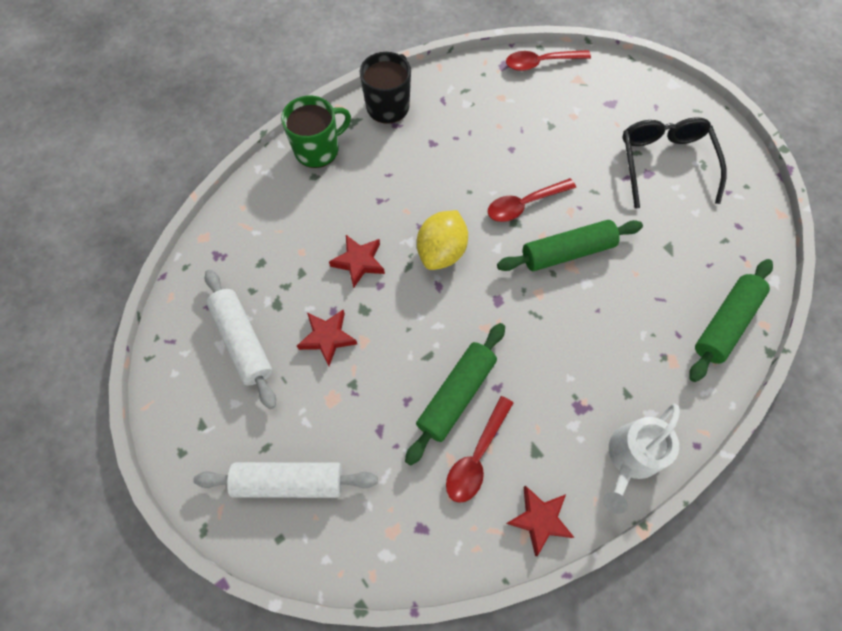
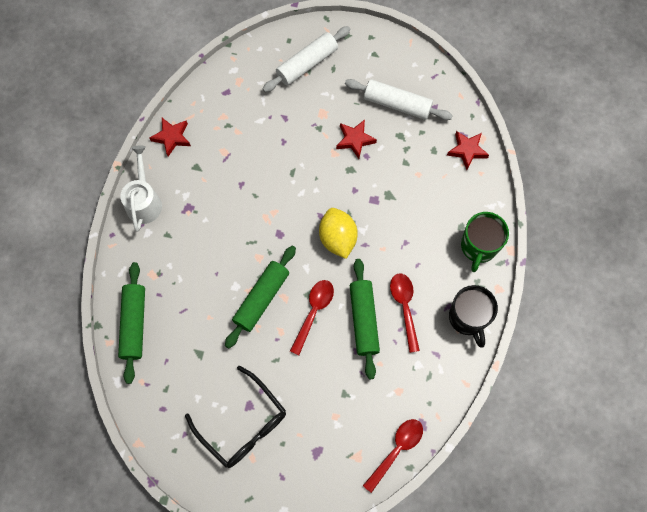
camera: 140 degrees right, 5 degrees up
(359, 262) = (379, 194): red star -> red star (467, 150)
(456, 395) = (260, 164): green rolling pin -> green rolling pin (363, 320)
(476, 457) = (225, 142): red spoon -> red spoon (404, 307)

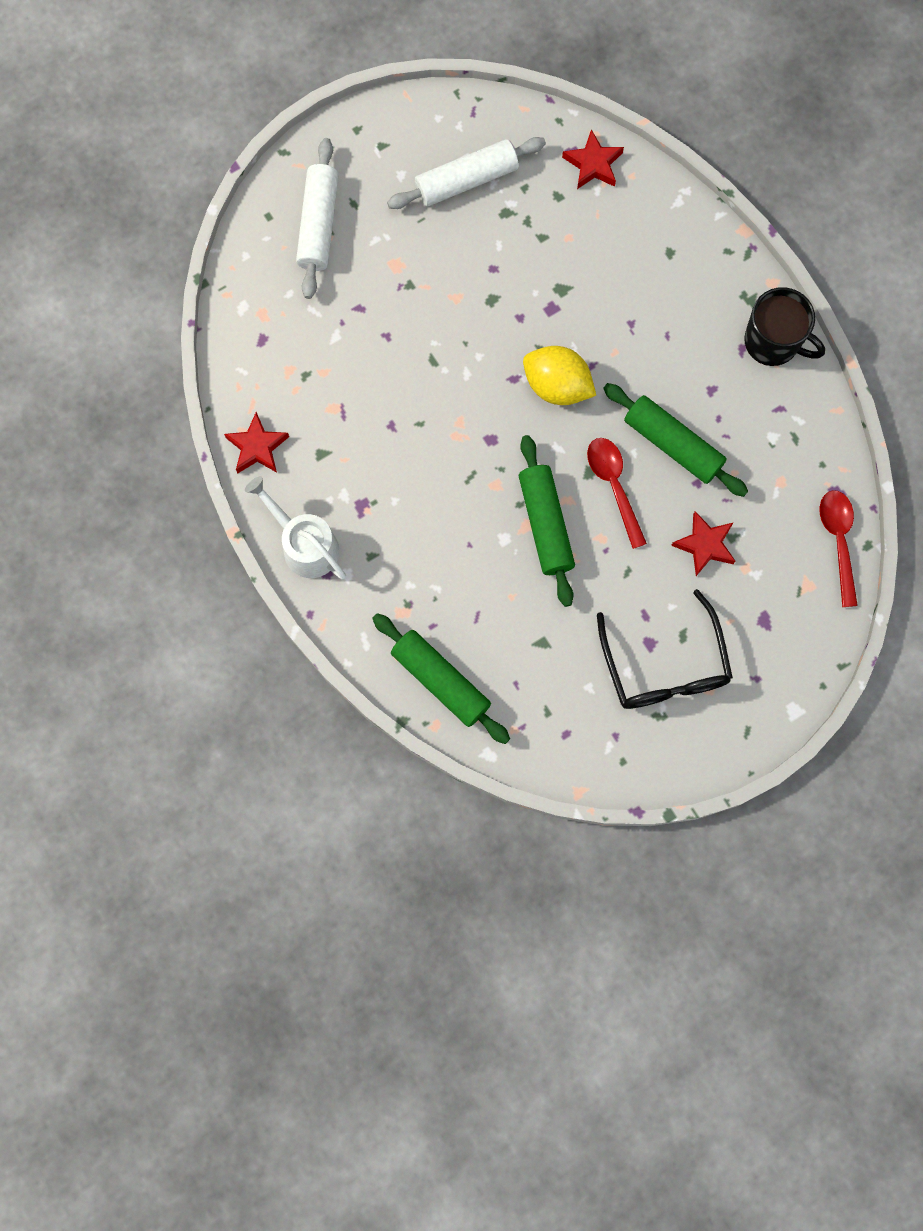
camera: 45 degrees left, 5 degrees up
(243, 425) = (665, 667): black glasses -> black glasses turned 75 degrees clockwise
(355, 140) = (463, 262): red star -> red star (705, 545)
(404, 307) = (699, 392): red spoon -> none
(478, 246) = (709, 257): green mug -> none

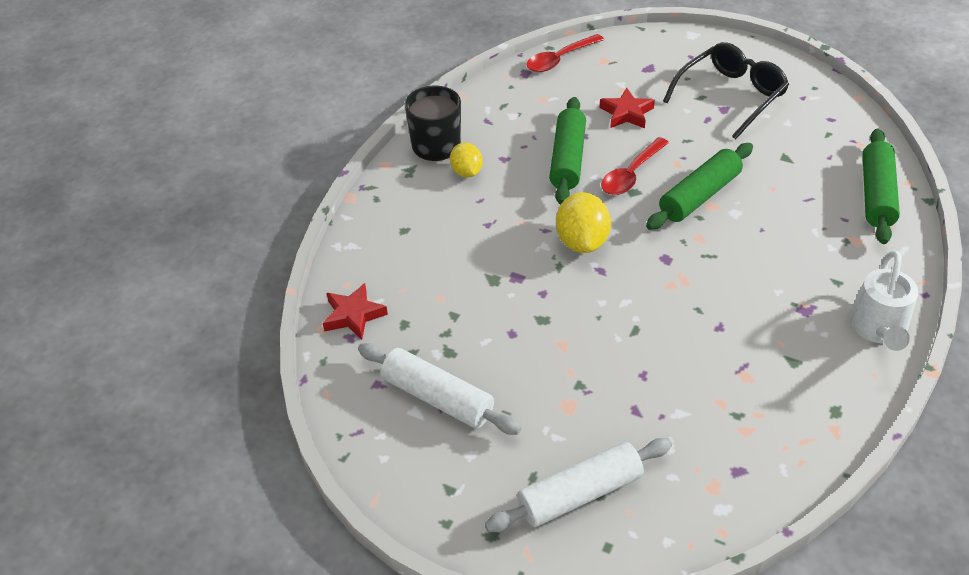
camera: 120 degrees left, 30 degrees down
(257, 447) = (838, 412): red star -> none
(714, 346) = (466, 172): none -> yellow lemon

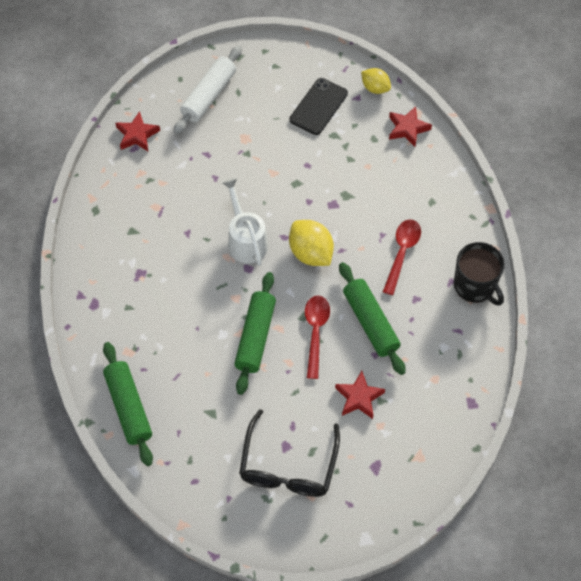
camera: 145 degrees right, 15 degrees up
(438, 398) = (318, 106): white rolling pin -> black phone
(466, 172) = (432, 271): yellow lemon -> yellow lemon (375, 88)
(559, 59) = (456, 436): red spoon -> red spoon (402, 253)
(724, 488) = (137, 135): none -> red star
(878, 329) = (89, 281): white watering can -> white watering can (245, 239)

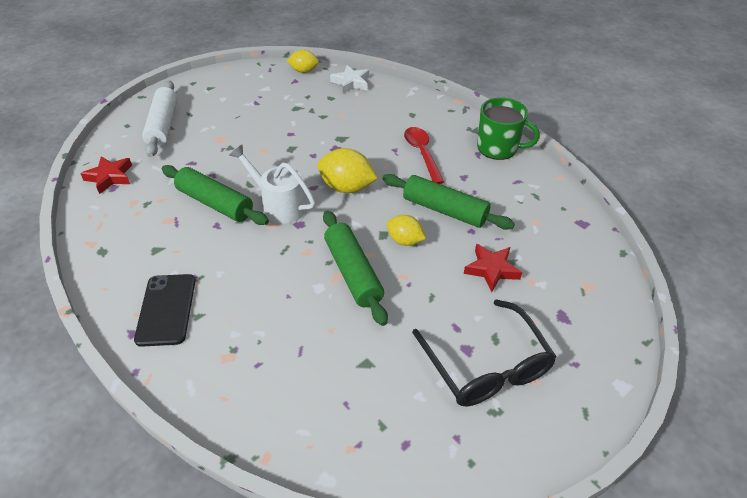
camera: 35 degrees left, 15 degrees down
(129, 407) = (269, 412): green rolling pin -> green rolling pin (215, 203)
(315, 332) = (405, 240): red spoon -> yellow lemon
(318, 106) = (268, 97): black phone -> black phone (166, 309)
(407, 129) = (351, 82): red star -> white star
(475, 286) = (498, 148): black mug -> green mug

